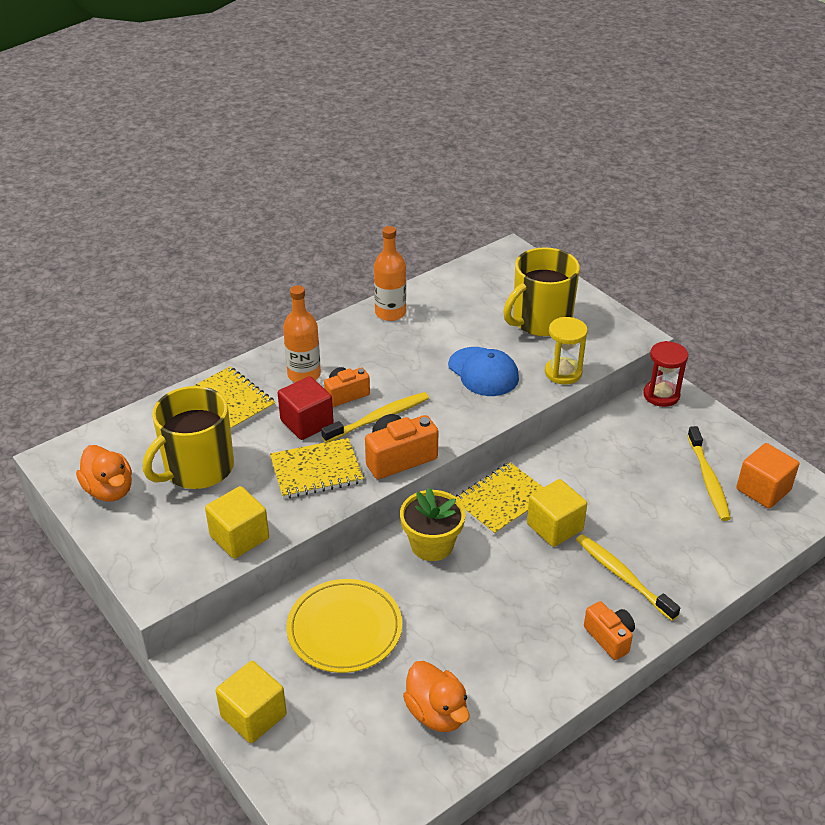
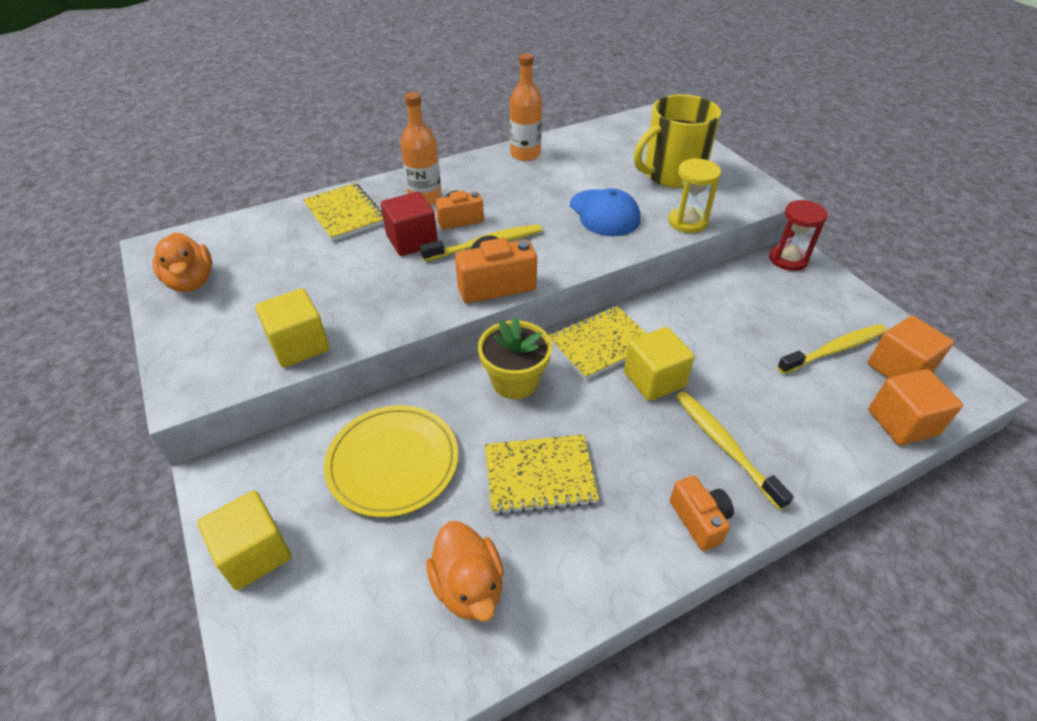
camera: 10 degrees right, 5 degrees up
(197, 468) = (286, 271): yellow mug -> none
(316, 470) = (405, 287): yellow notebook -> yellow notebook (539, 475)
(708, 479) = (834, 350): yellow toothbrush -> yellow toothbrush turned 120 degrees counterclockwise
(766, 537) = (902, 422): none -> orange cube

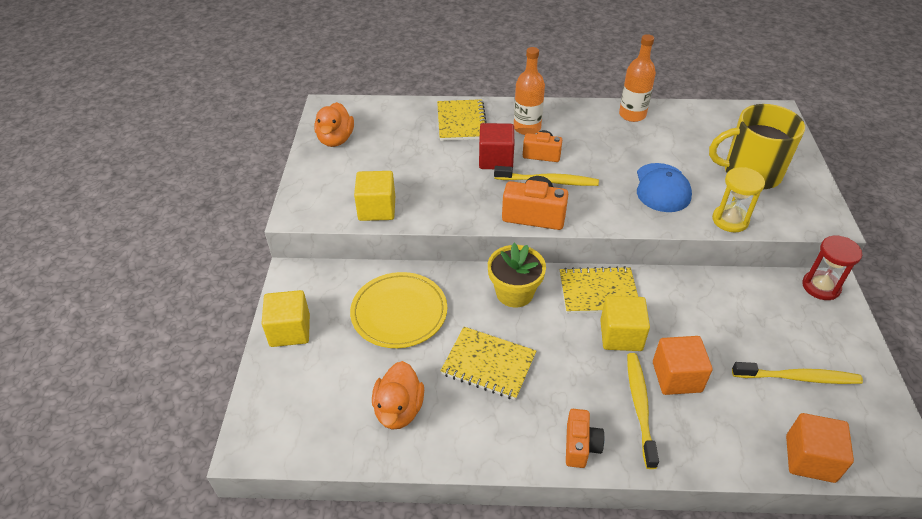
camera: 30 degrees right, 0 degrees up
(898, 368) = (847, 417): orange cube -> orange cube (676, 377)

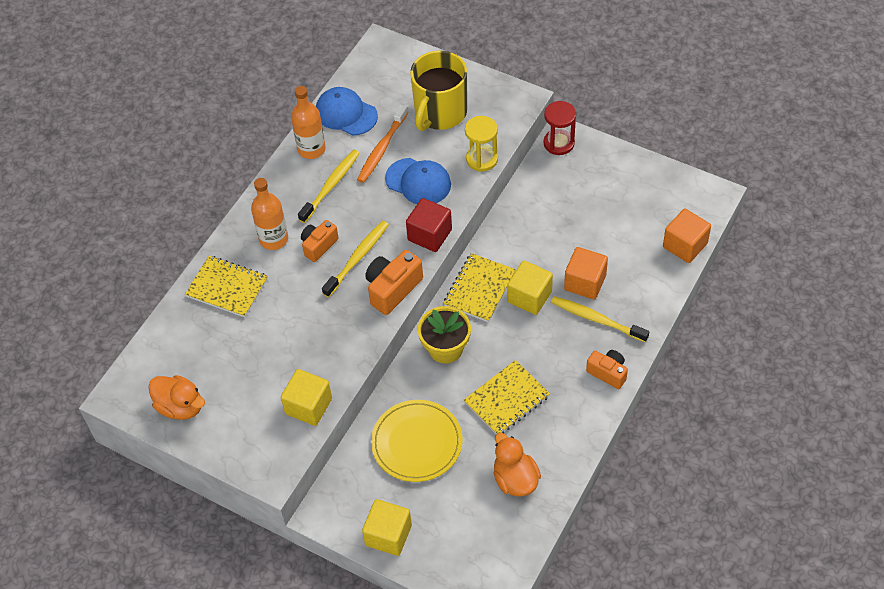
camera: 60 degrees left, 10 degrees up
(399, 410) = (515, 479): orange duck -> orange duck turned 150 degrees counterclockwise
(496, 159) = (302, 284): red cube -> red cube (430, 235)
(673, 153) = (382, 149): none -> orange toothbrush
(687, 120) = (346, 113): none -> blue cap
(798, 378) = (625, 210): yellow toothbrush -> yellow toothbrush (331, 185)

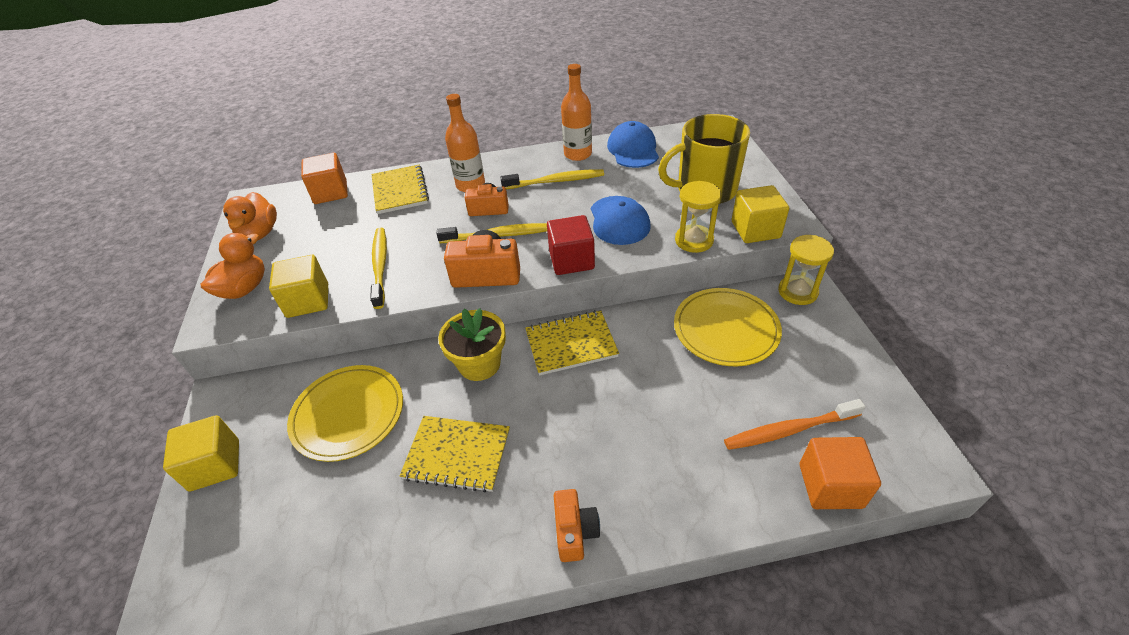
camera: 50 degrees right, 10 degrees down
(382, 149) = (625, 183): orange toothbrush -> orange toothbrush (789, 430)
(515, 479) = (353, 537): orange duck -> orange duck (244, 288)
(529, 297) = (602, 387): yellow cube -> yellow cube (755, 230)
(549, 203) = (726, 329): none -> yellow plate
(559, 143) = (797, 292): red hourglass -> yellow hourglass
(585, 282) = (670, 422): orange cube -> orange cube (330, 192)
(596, 319) = (635, 467): yellow toothbrush -> yellow toothbrush (380, 266)

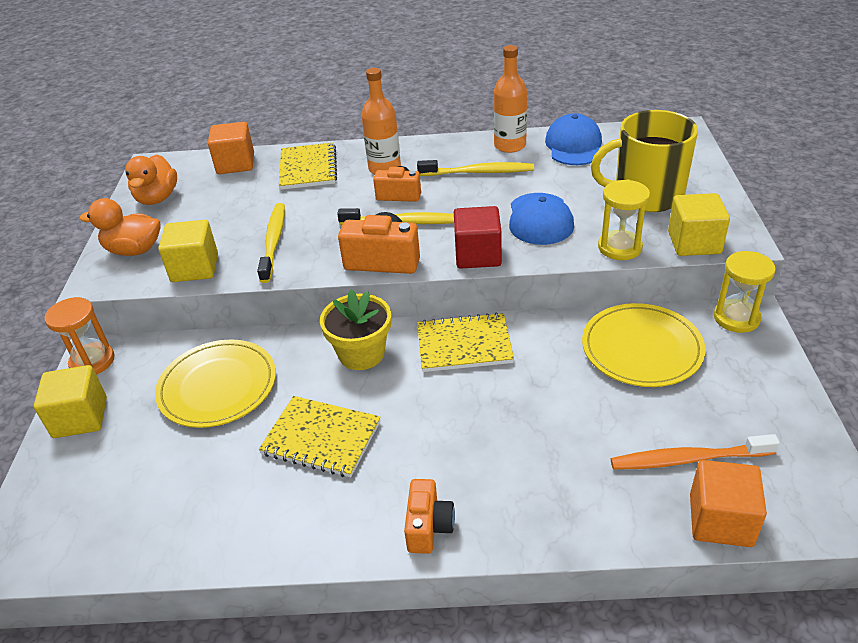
camera: 10 degrees right, 5 degrees down
(219, 403) = (92, 361): none -> orange hourglass
(244, 288) = (134, 250): orange duck -> orange duck turned 120 degrees counterclockwise

